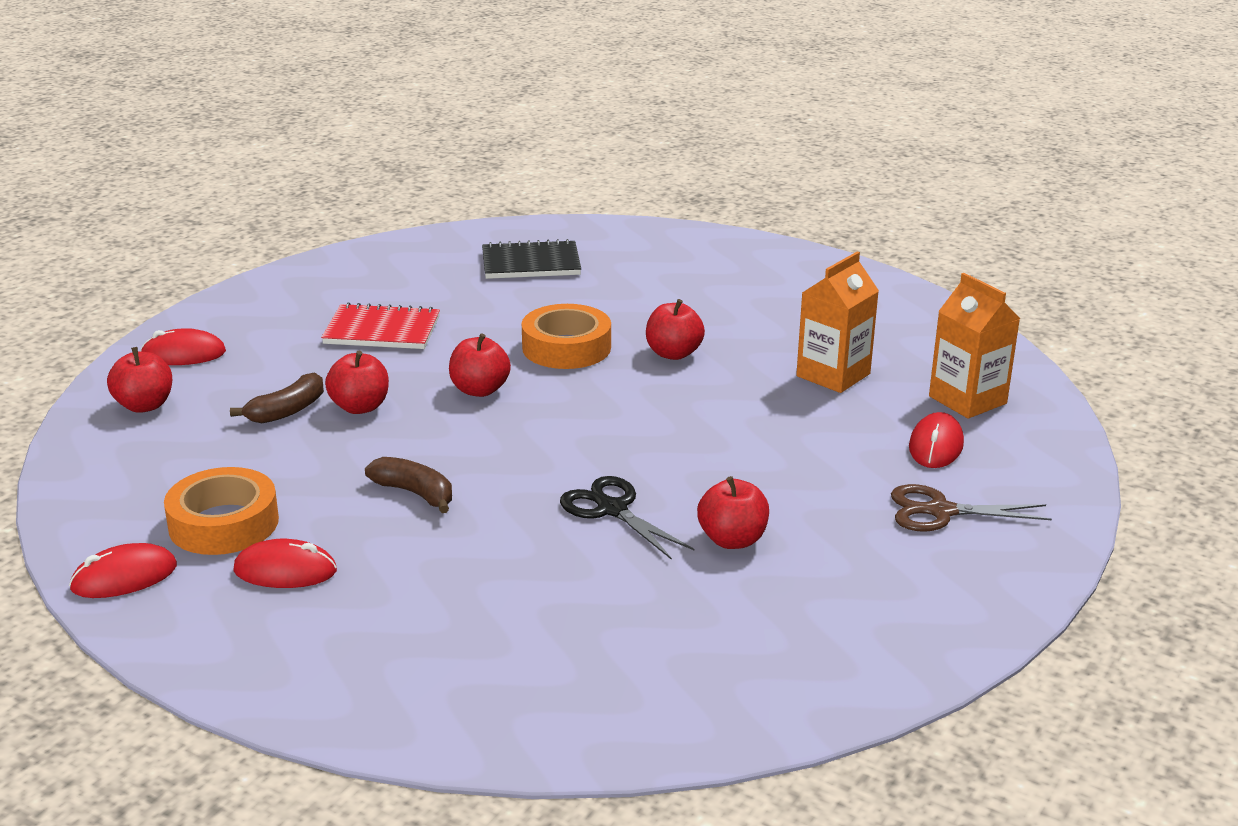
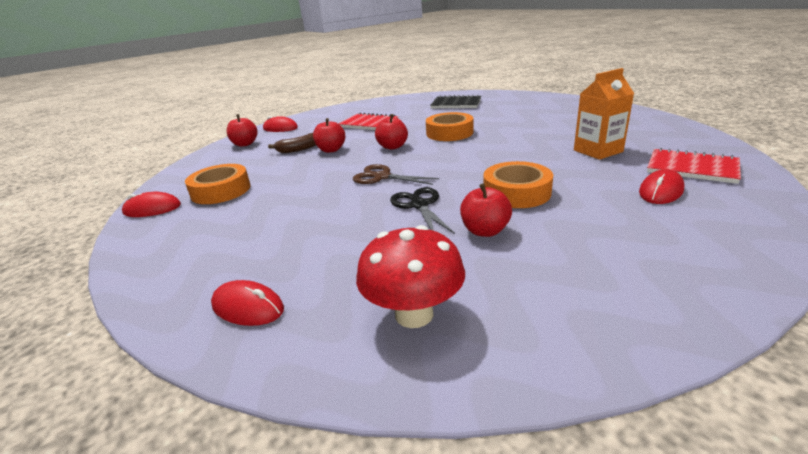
camera: 25 degrees right, 0 degrees up
(285, 570) = (222, 215): red mouse -> red mouse (248, 307)
(415, 493) = (320, 187): brown banana -> none
(673, 353) = (505, 137): red apple -> none
(706, 663) = (414, 314): none -> red mushroom
(745, 470) = (516, 192): none -> orange tape
(941, 511) = (655, 231): brown scissors -> brown scissors (382, 177)
(967, 400) = (692, 168): orange carton -> red notebook

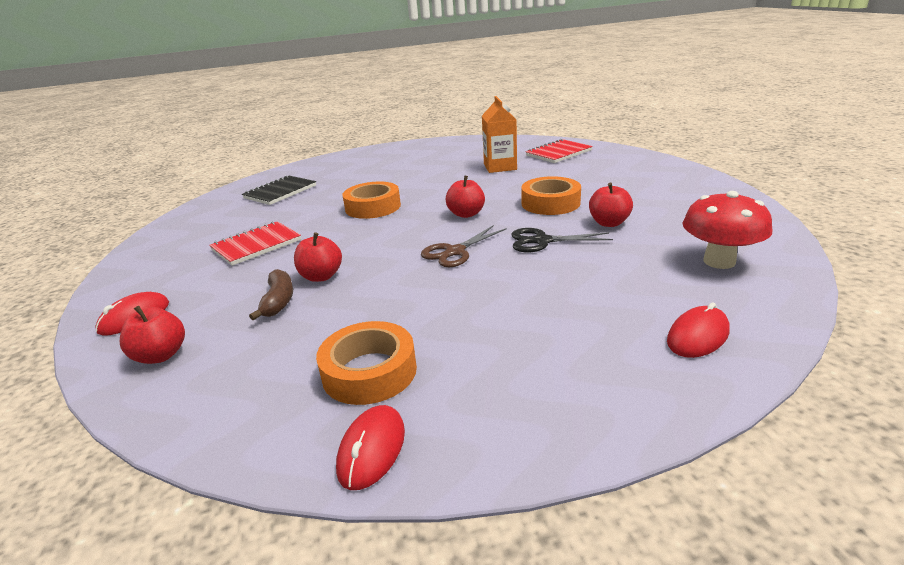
camera: 70 degrees left, 0 degrees up
(392, 147) = (370, 238): red apple -> red apple (466, 214)
(661, 191) = (585, 167): red mouse -> none

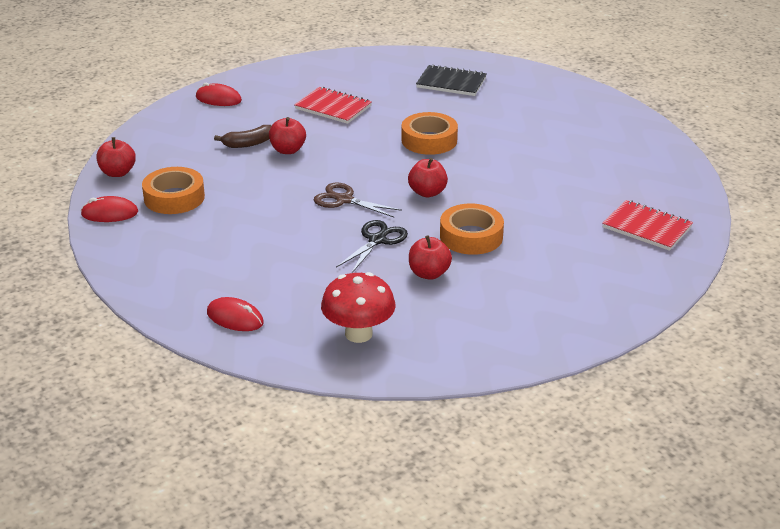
camera: 70 degrees right, 5 degrees up
(161, 355) = (179, 124): red apple -> red apple (117, 173)
(500, 167) = (575, 193): orange carton -> none
(542, 241) = (377, 240): black scissors -> black scissors turned 45 degrees clockwise

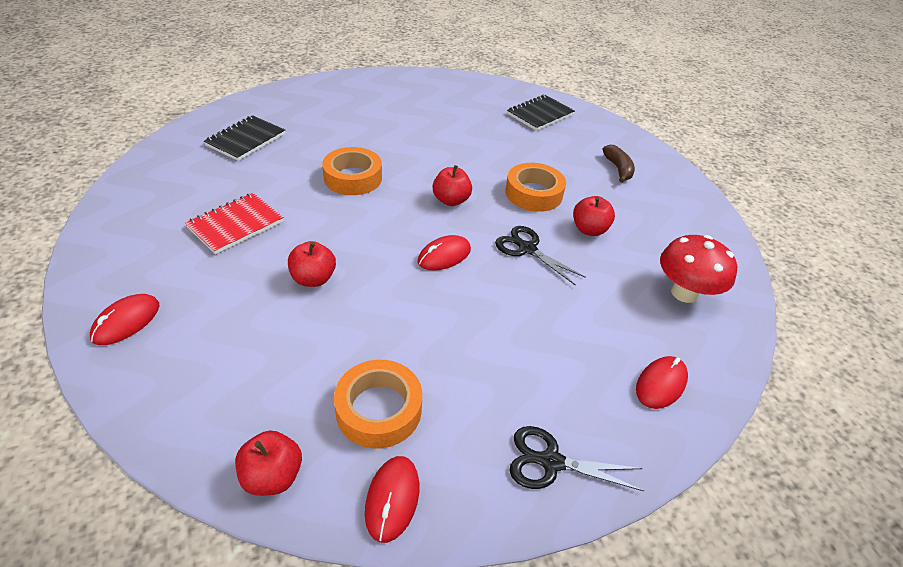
camera: 80 degrees left, 10 degrees up
(148, 269) = (551, 462): none -> black scissors
(248, 143) = (275, 311): brown banana -> brown banana (618, 169)
(344, 200) = (444, 256): brown scissors -> red mouse
(647, 227) = (540, 114): red notebook -> black notebook

